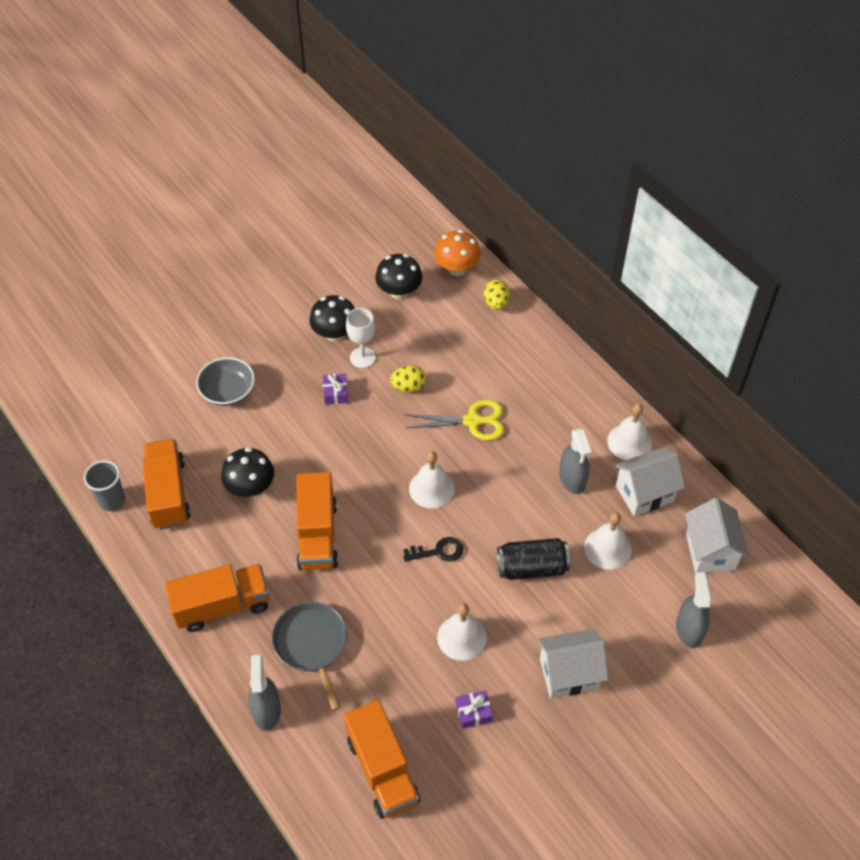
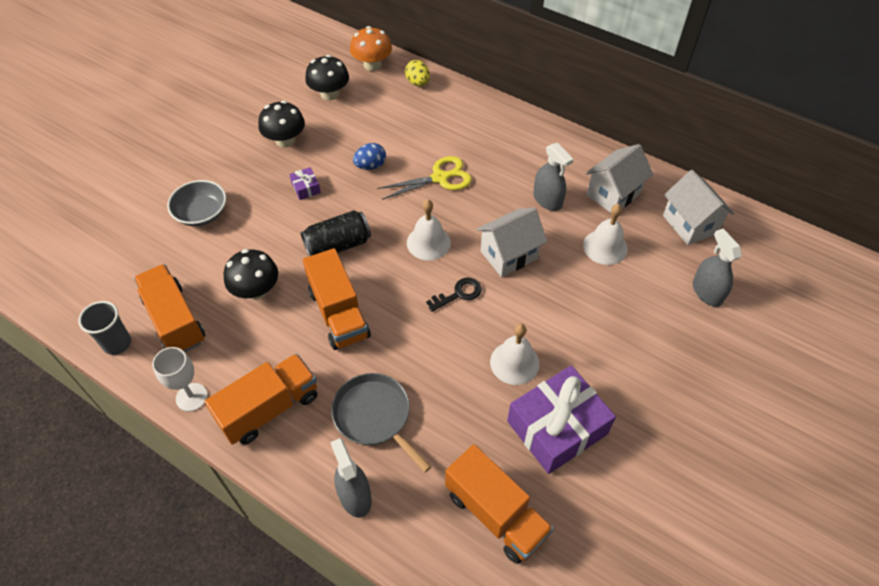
camera: 20 degrees left, 0 degrees up
(362, 357) = (319, 153): white goblet -> white goblet (191, 397)
(408, 387) = (370, 166): yellow egg -> blue egg
(473, 712) = (557, 427): purple gift -> purple gift, size x2.42
(532, 567) = (548, 282): black can -> black can (338, 245)
(568, 674) = (625, 363): white house -> white house (509, 255)
(629, 442) = (580, 158): white bell -> none

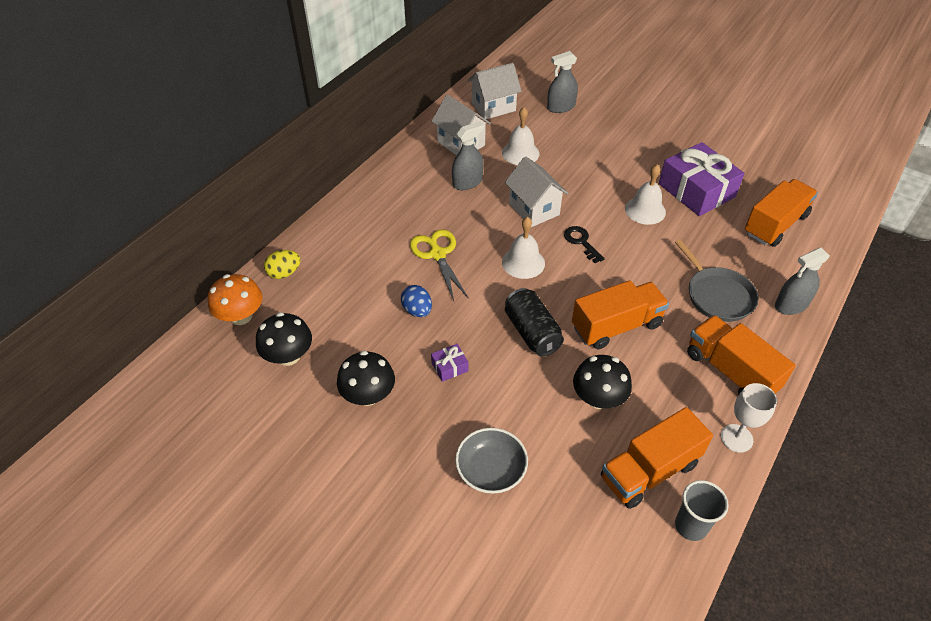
camera: 90 degrees left, 5 degrees down
(375, 416) = (717, 295): grey pan -> grey pan turned 75 degrees counterclockwise

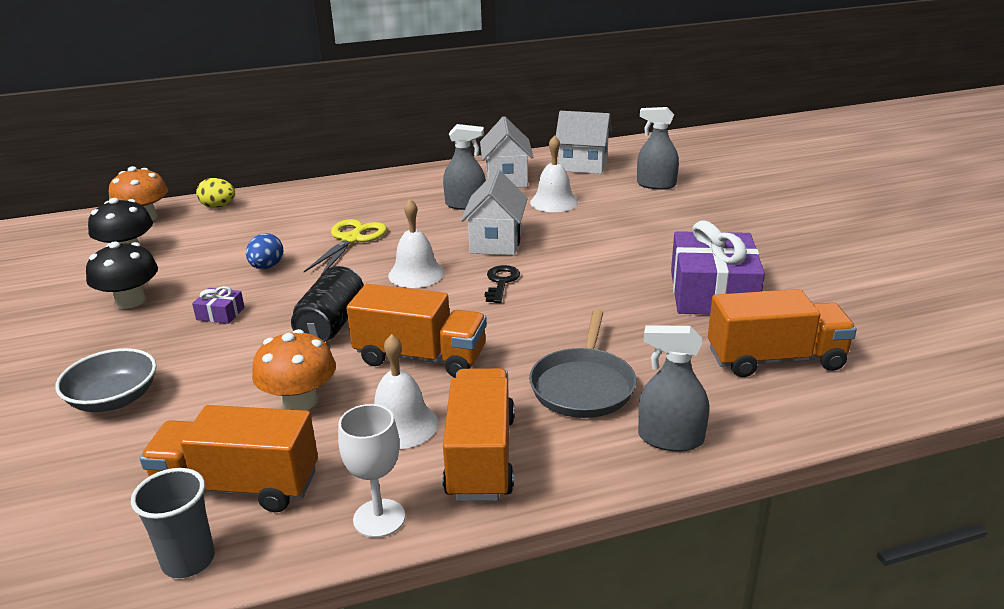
camera: 40 degrees right, 20 degrees down
(598, 398) = (299, 401): black mushroom -> orange mushroom
(645, 210) = (617, 285): white bell -> white bell (401, 425)

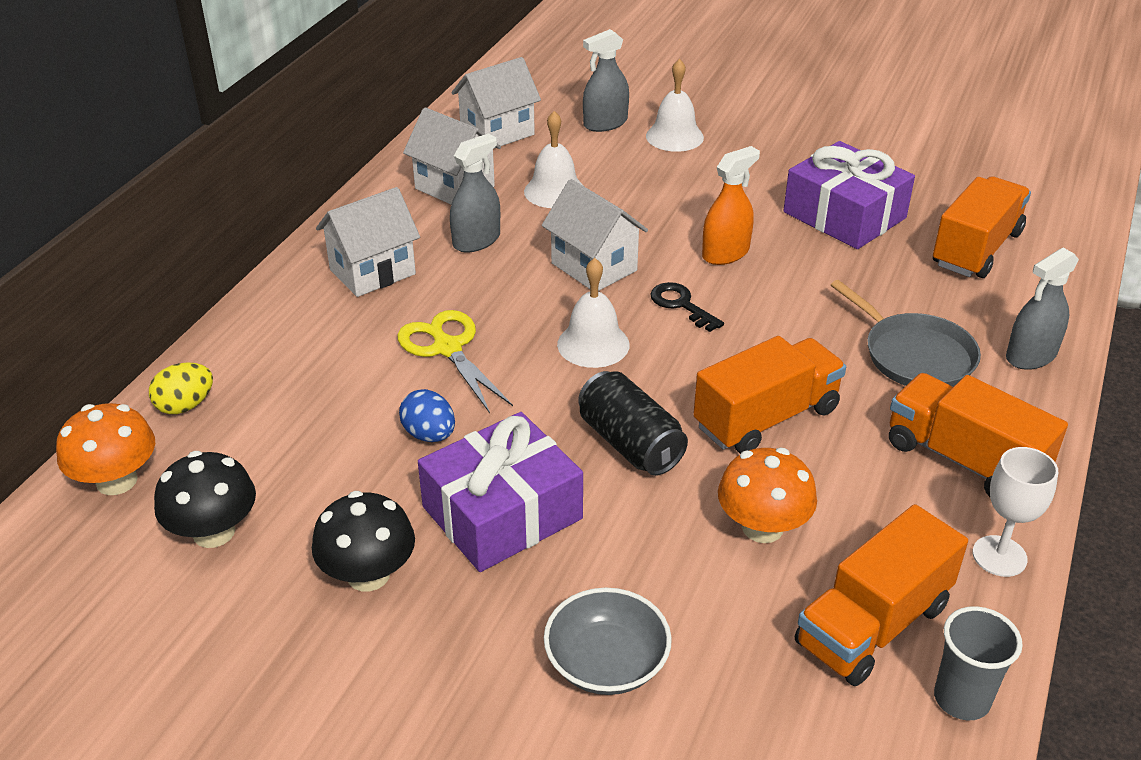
camera: 50 degrees left, 10 degrees up
(220, 313) = (502, 512): purple gift -> purple gift, size x2.42
(391, 195) = (372, 272): none -> white house
(401, 425) = (870, 482): white bell -> white bell (674, 136)
(585, 273) = (725, 253): none -> orange spray bottle

